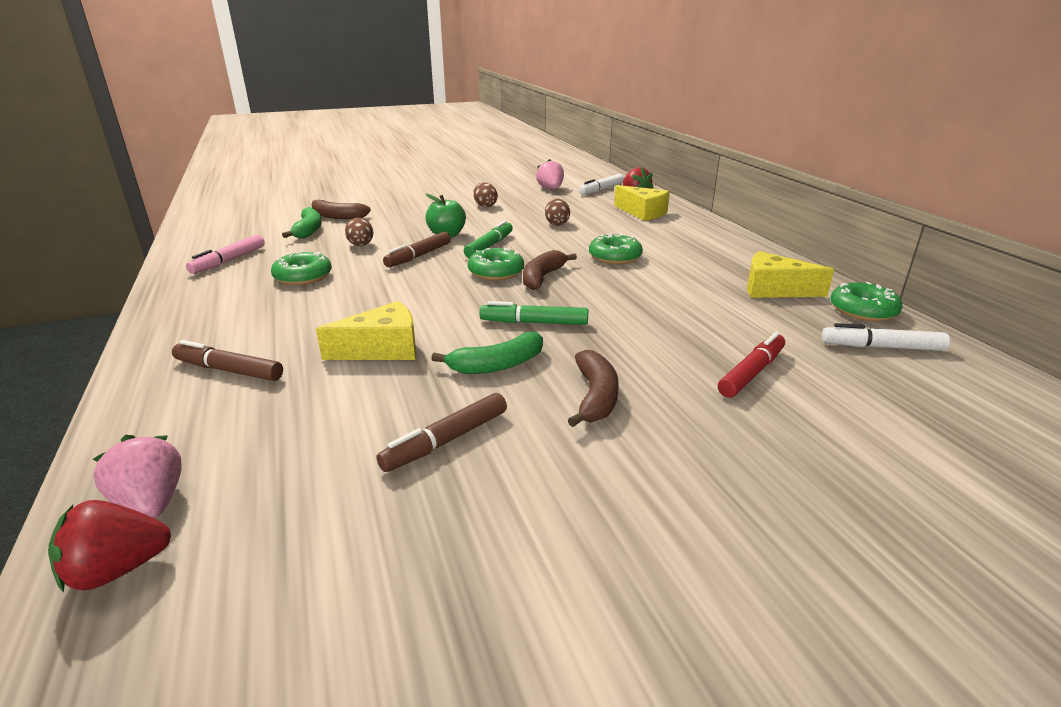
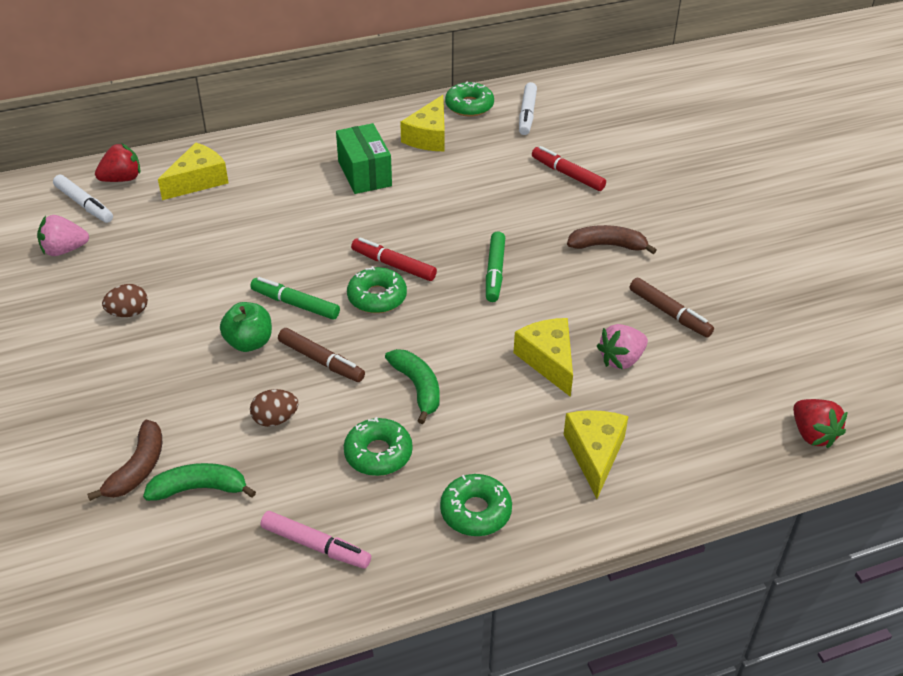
camera: 90 degrees left, 15 degrees up
(151, 503) = (760, 441): pink strawberry -> pink strawberry (621, 359)
(229, 370) = (594, 454): brown marker -> yellow cheese
(497, 365) = (569, 292): green banana -> green banana (418, 388)
(542, 277) = (393, 265): brown banana -> red marker
(557, 224) = (225, 250): brown egg -> none
(615, 257) = (342, 214): green donut -> green donut (475, 511)
(684, 263) = (364, 174): none -> green box

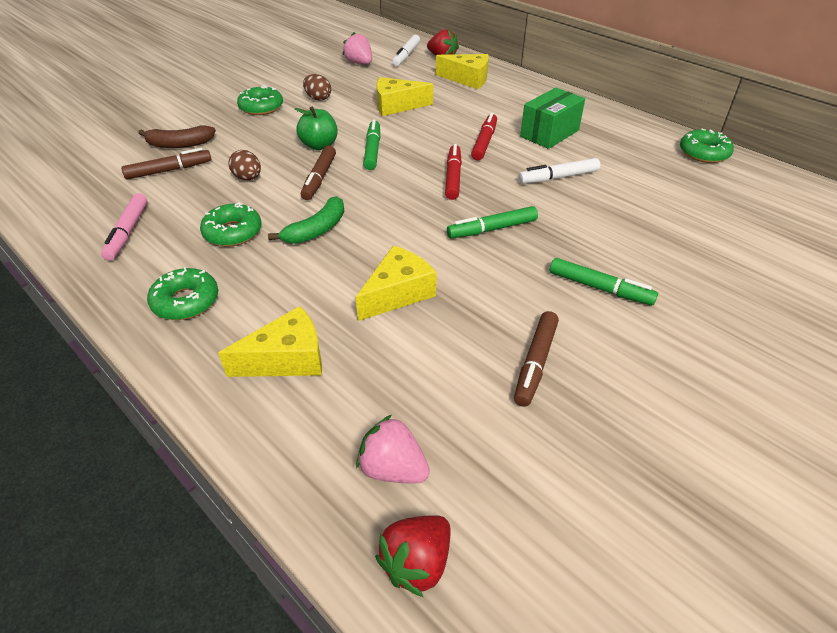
camera: 65 degrees right, 0 degrees up
(199, 488) = (169, 170): green banana -> brown marker
(377, 297) = (408, 181): green donut -> green donut (261, 107)
(429, 136) = (633, 146): yellow cheese -> yellow cheese (397, 106)
(527, 114) = (737, 185): white marker -> white marker (558, 177)
(567, 174) = (679, 233): red marker -> red marker (484, 142)
(607, 245) = (600, 288): brown banana -> green marker
(621, 359) = (434, 343): pink strawberry -> pink strawberry (393, 469)

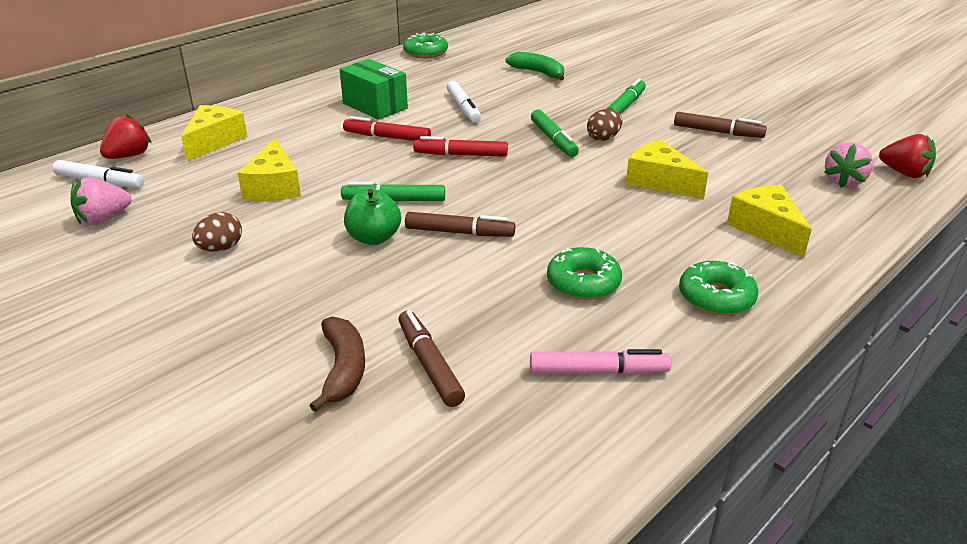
camera: 90 degrees left, 10 degrees down
(248, 178) = (456, 286): brown egg -> brown egg (603, 138)
(261, 107) = (231, 299): green donut -> none
(317, 230) = (569, 227): green banana -> green banana (538, 73)

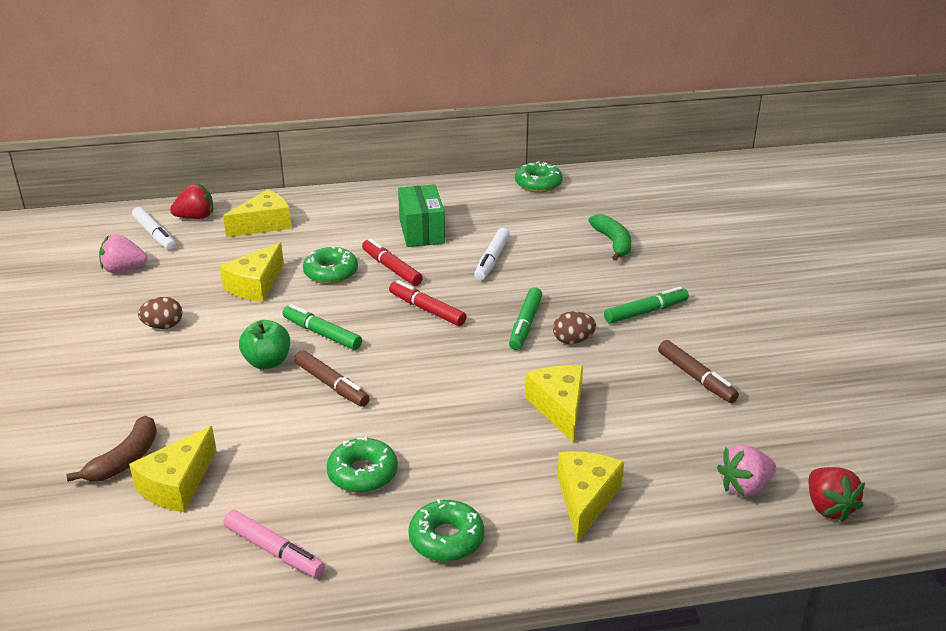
camera: 35 degrees right, 0 degrees up
(335, 156) = (331, 273): none -> green donut
(429, 364) = (177, 484): brown marker -> yellow cheese

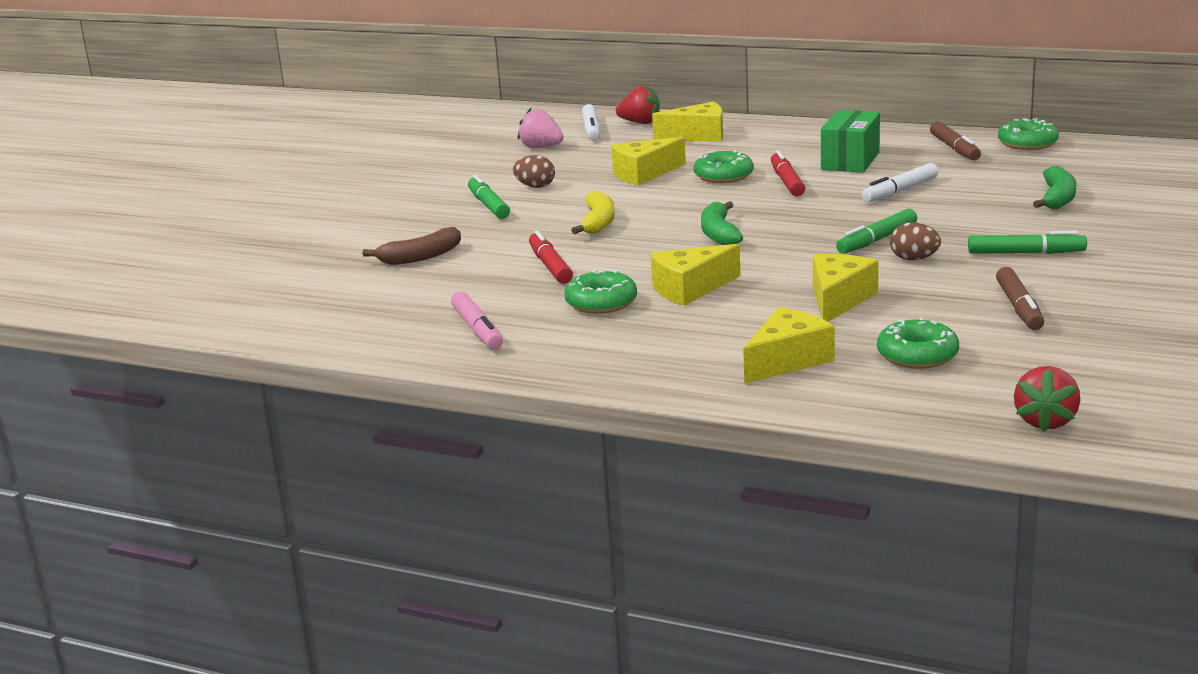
camera: 35 degrees right, 10 degrees down
(177, 484) = (444, 278): yellow cheese -> yellow cheese (690, 289)
(267, 362) = (598, 222): green apple -> yellow banana
(322, 334) = (667, 213): green marker -> green marker (488, 205)
(331, 385) = (638, 246): brown marker -> brown marker (954, 148)
(390, 350) = (719, 234): none -> green banana
(427, 309) = (788, 214): red marker -> red marker (550, 266)
(446, 539) = (627, 355): green donut -> green donut (917, 355)
(744, 487) = (968, 388): pink strawberry -> none

